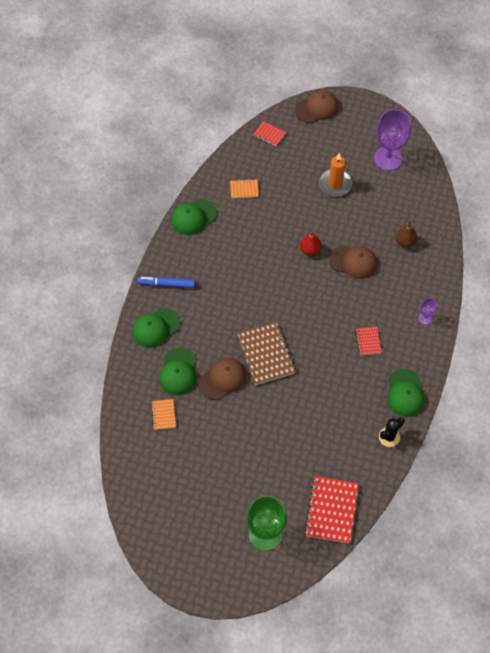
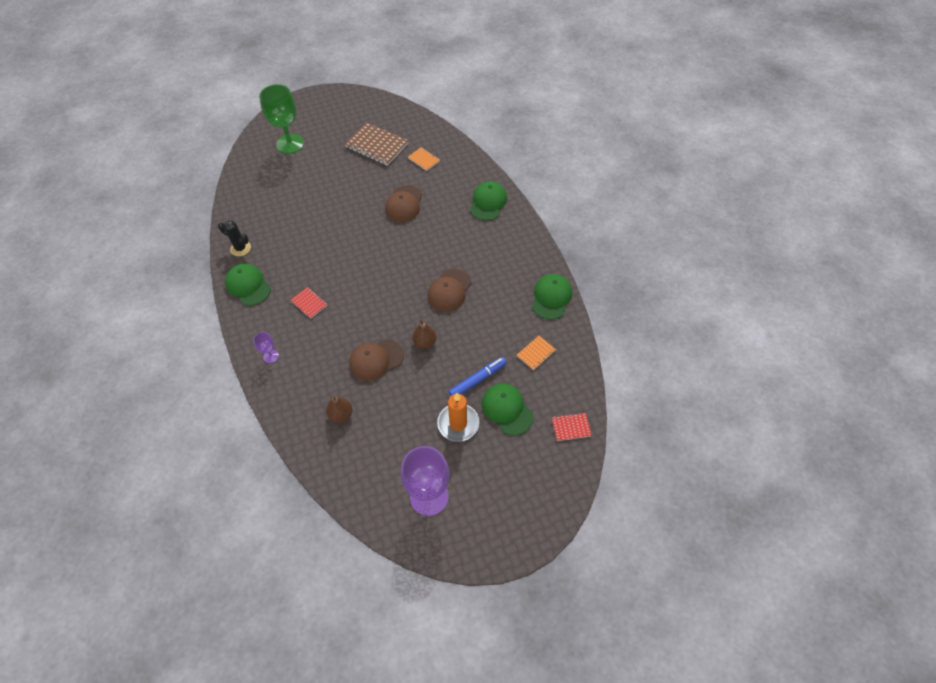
camera: 140 degrees right, 5 degrees down
(166, 284) = (513, 235): blue marker -> blue marker (477, 380)
(178, 372) = (441, 188): green cap -> green cap (507, 409)
(266, 354) = (386, 240): brown notebook -> brown notebook (377, 145)
(310, 250) = (425, 342): red pear -> brown pear
(317, 108) = (555, 499): brown cap -> brown cap (449, 290)
(331, 510) = (253, 181): red notebook -> none
(389, 437) = (240, 248): black cactus -> black cactus turned 75 degrees counterclockwise

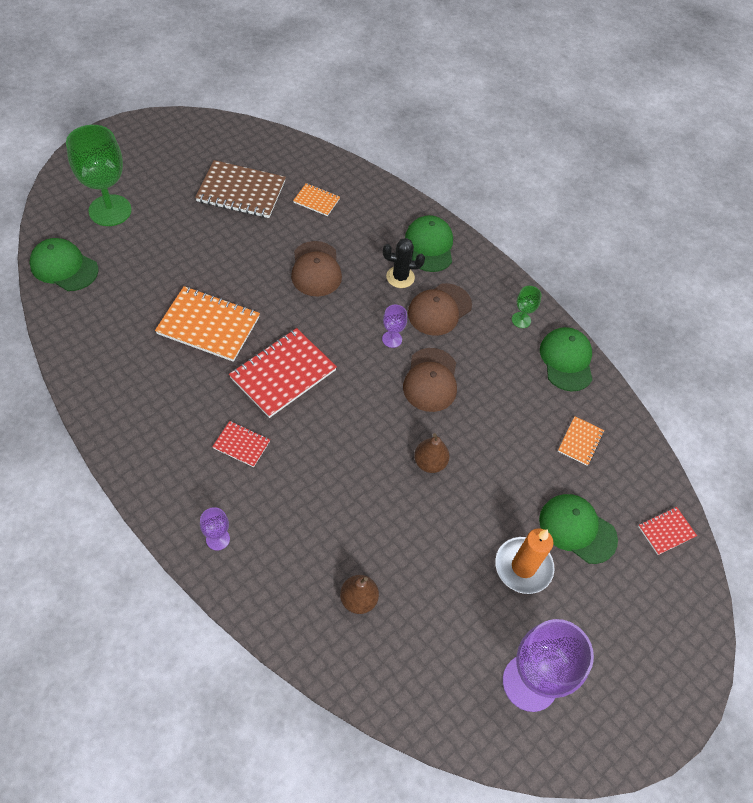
camera: 25 degrees left, 0 degrees up
(240, 248) = (100, 384): black cactus -> black cactus (400, 277)
(248, 286) = (137, 439): green cap -> green cap (64, 267)
(320, 226) = (208, 325): none -> orange notebook
(354, 265) = (283, 374): none -> red notebook
(376, 360) = (373, 505): brown cap -> brown cap (439, 309)
(435, 258) = (392, 339): none -> purple goblet
(477, 380) = (522, 498): blue marker -> none
(531, 264) = (521, 320): none -> green goblet

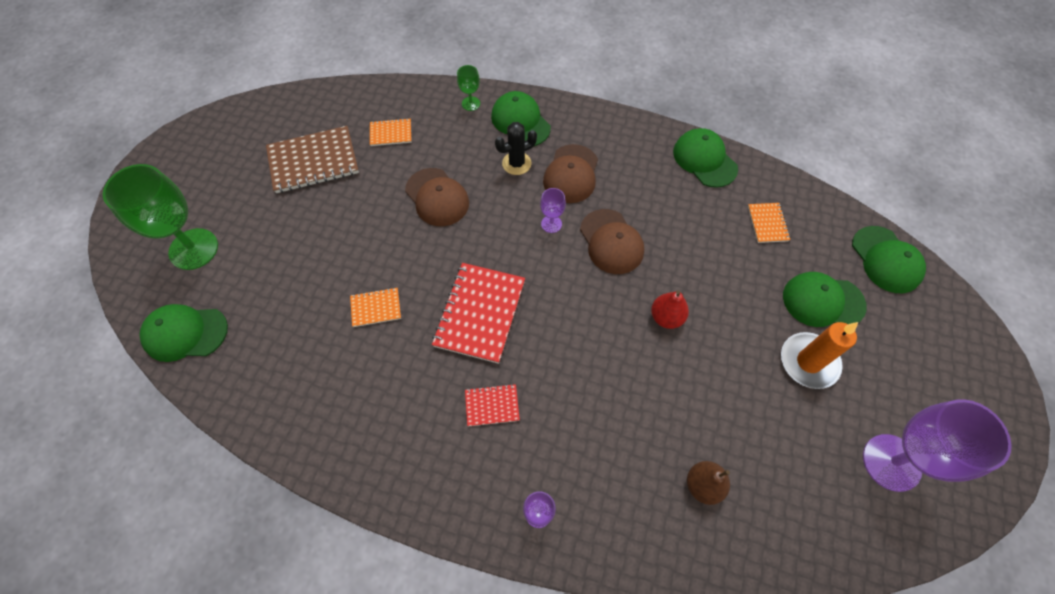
camera: 25 degrees left, 5 degrees up
(208, 325) = (376, 308): orange notebook -> orange notebook, size x0.51
(429, 463) = (666, 317): brown pear -> red pear
(521, 320) = (643, 145): green goblet -> green goblet (471, 103)
(666, 531) = (886, 260): red notebook -> green cap

